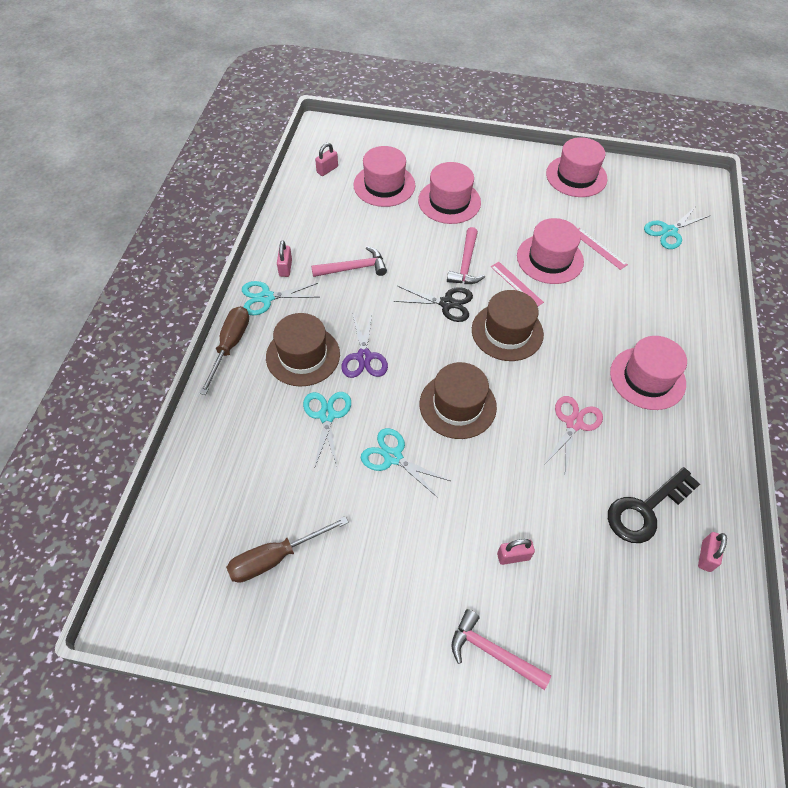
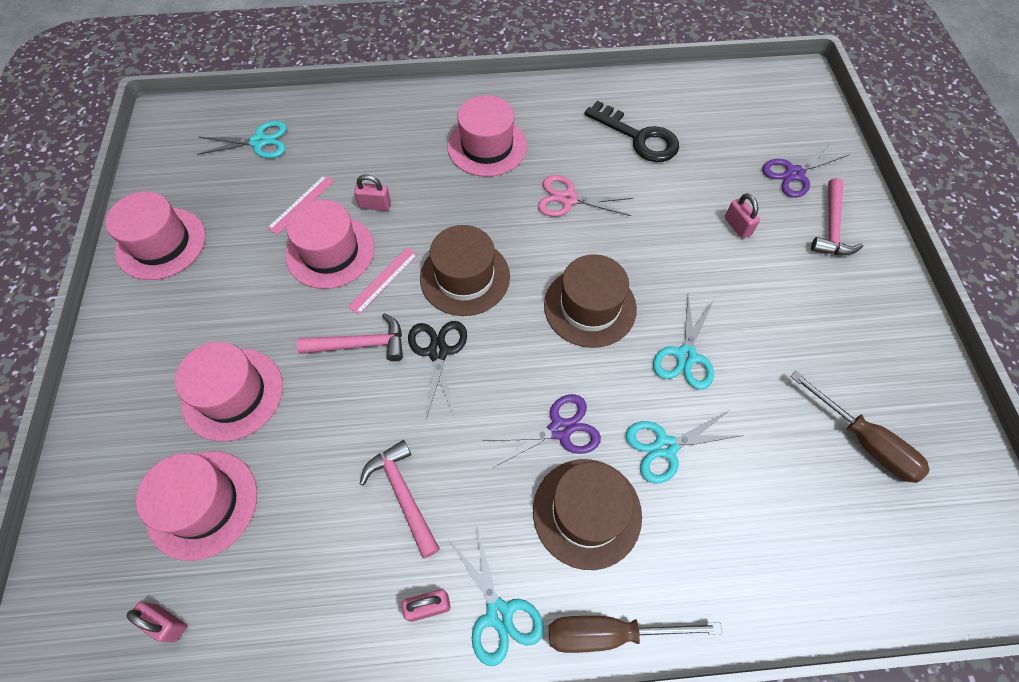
camera: 105 degrees left, 5 degrees up
(572, 650) = (794, 174): none -> purple scissors
(669, 231) = (259, 142): turquoise scissors -> turquoise scissors turned 45 degrees counterclockwise
(706, 556) = (662, 97): pink padlock -> pink padlock (375, 205)

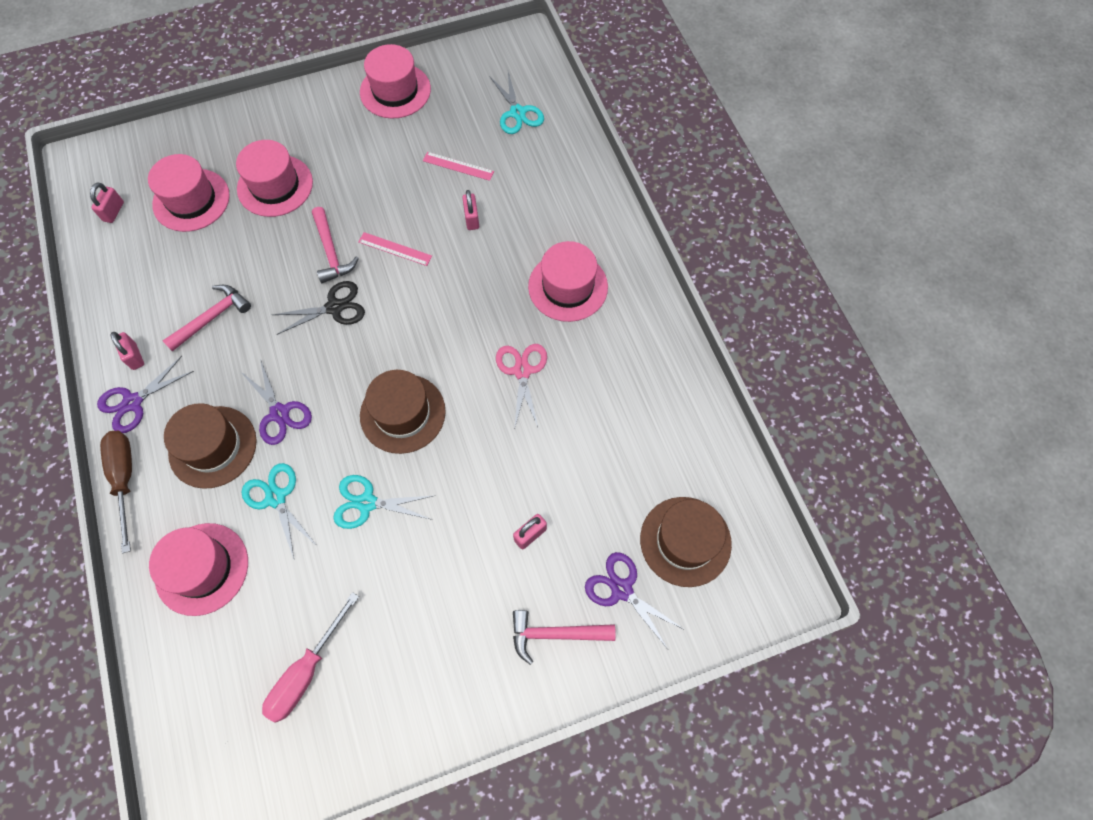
camera: 75 degrees right, 5 degrees up
(330, 251) = (414, 202): pink hat -> pink hat (202, 568)
(465, 277) = (412, 307): brown hat -> brown hat (685, 541)
(499, 614) = (133, 402): turquoise scissors -> purple scissors
(638, 137) = (624, 421): black key -> none
(864, 441) = (306, 671): brown screwdriver -> pink screwdriver

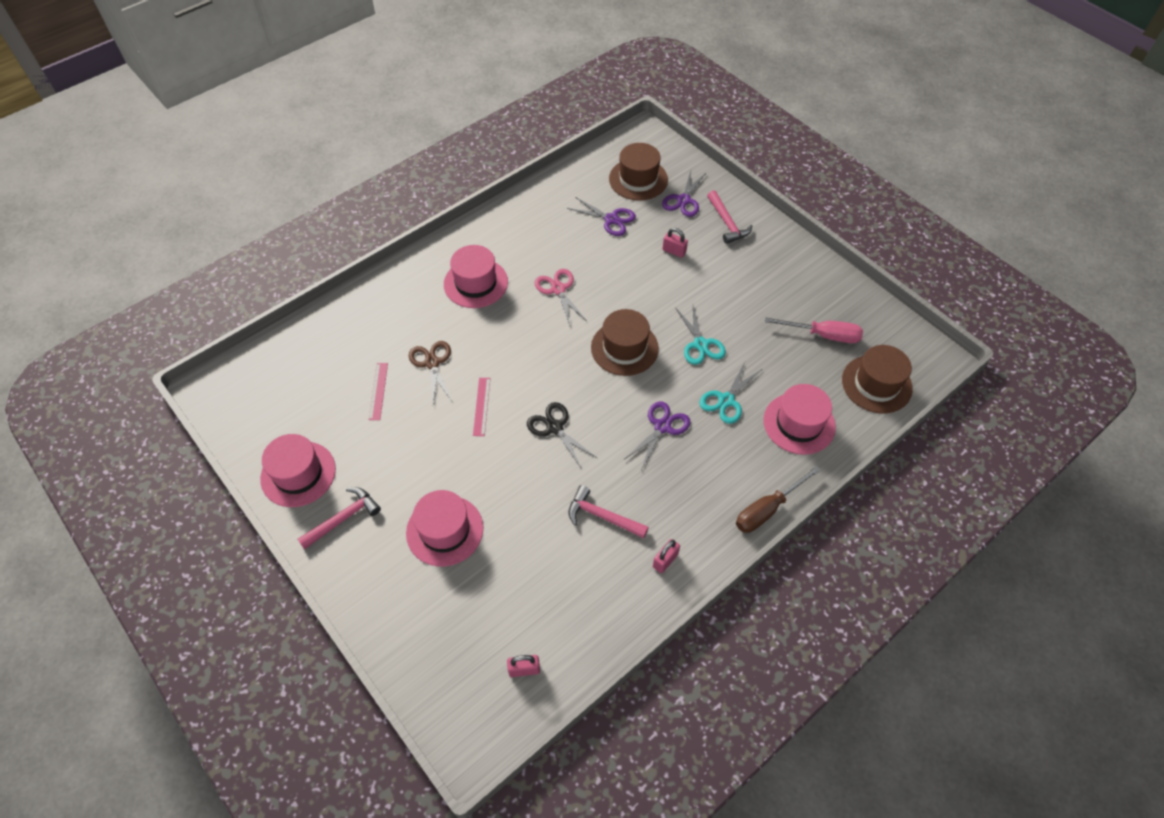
camera: 110 degrees left, 10 degrees down
(133, 402) = (705, 539): purple scissors -> purple scissors (611, 219)
(191, 200) = (485, 599): pink hat -> none
(213, 447) = (711, 460): brown hat -> brown hat (876, 384)
(331, 252) = (501, 452): pink hammer -> pink hammer (343, 518)
(472, 219) = (432, 363): pink padlock -> brown scissors
(517, 113) = (304, 367): turquoise scissors -> none
(522, 371) = (558, 289): pink scissors -> pink scissors turned 90 degrees clockwise

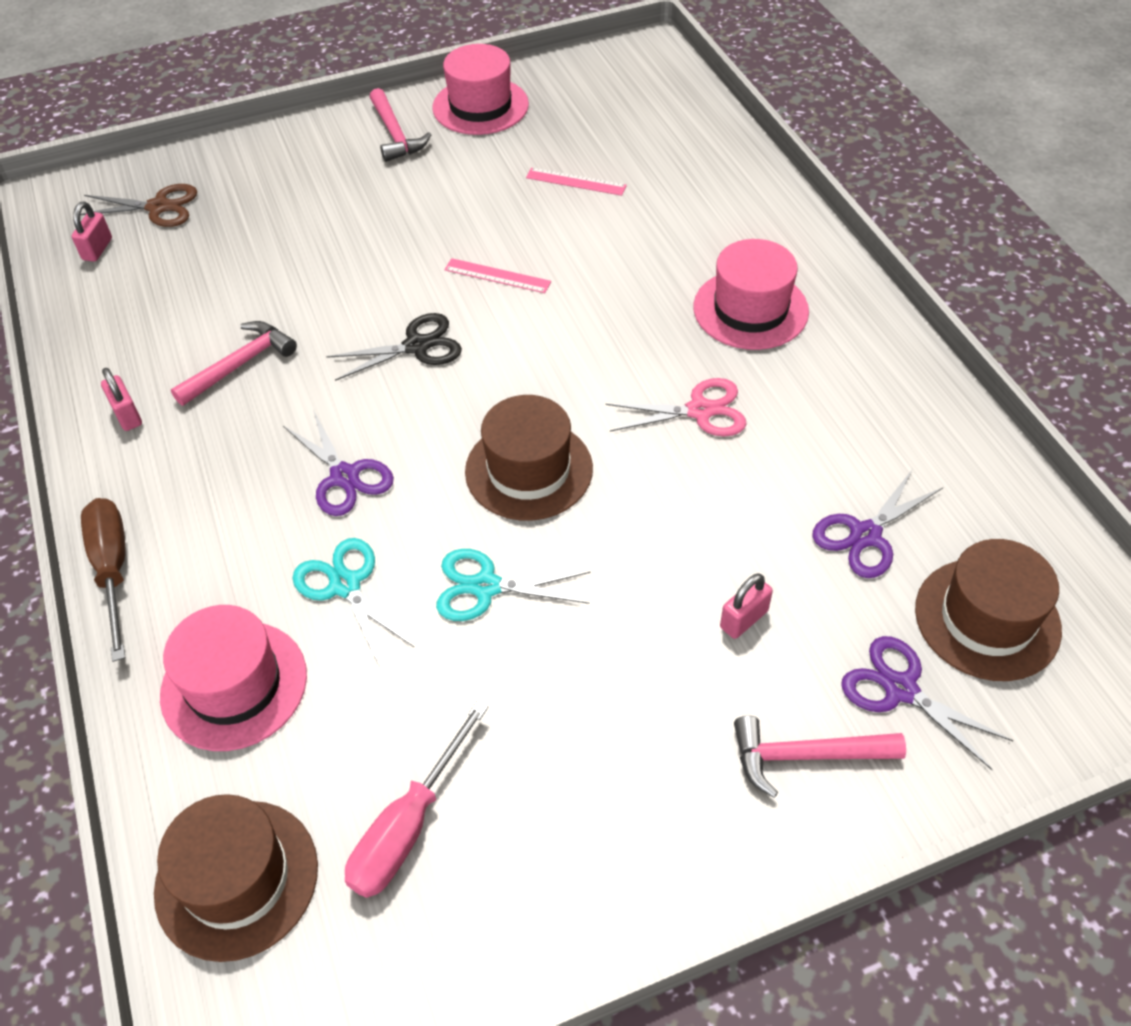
camera: 110 degrees right, 5 degrees down
(432, 363) = (602, 238): brown scissors -> brown scissors (158, 207)
(445, 530) = (323, 212): pink hat -> none

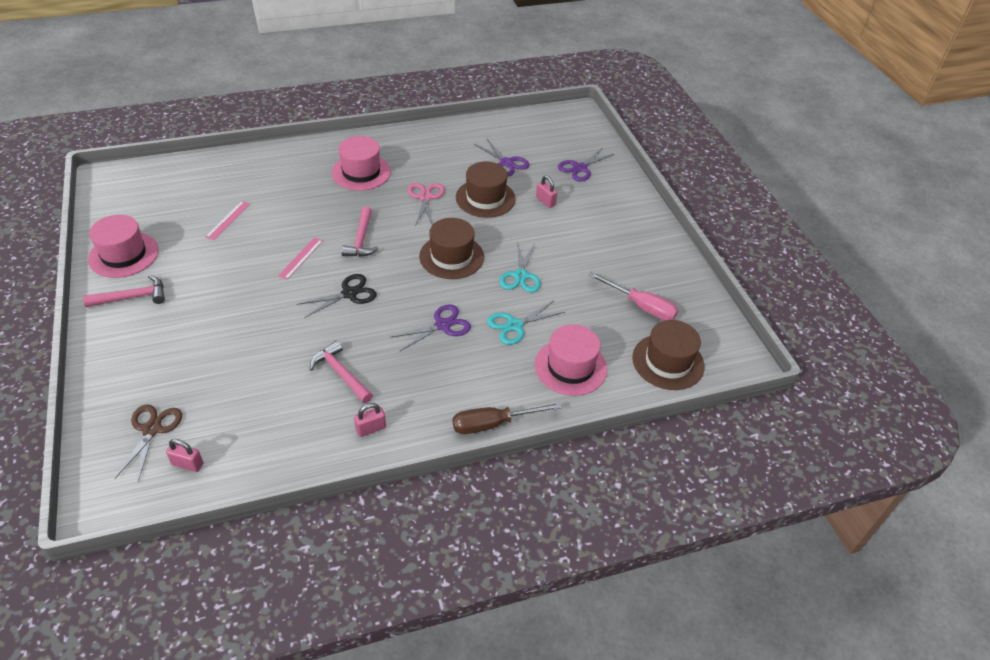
camera: 90 degrees left, 5 degrees down
(417, 346) = (349, 293): black scissors -> black scissors turned 75 degrees clockwise
(805, 756) = (608, 195): pink hammer -> pink hammer (361, 239)
(987, 619) = (550, 142): brown hat -> brown hat (485, 198)

